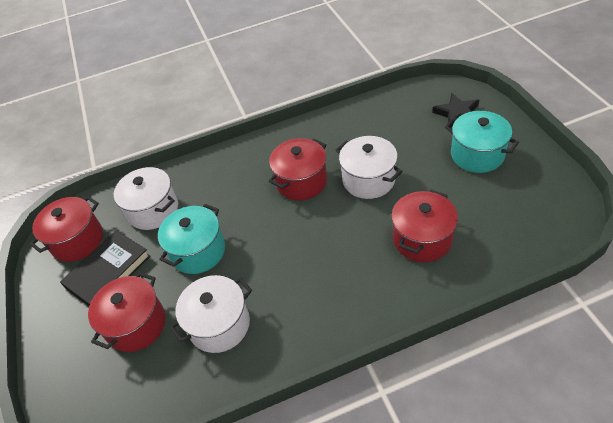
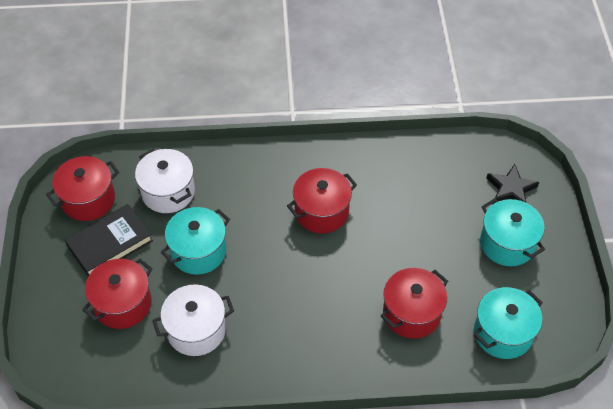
camera: 10 degrees right, 5 degrees up
(368, 180) = (388, 233): white pot -> none
(514, 228) = (503, 333): none -> turquoise pot

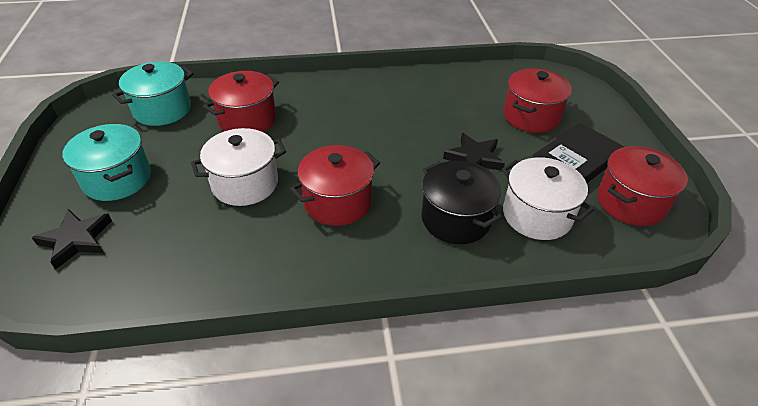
camera: 175 degrees right, 10 degrees down
(196, 330) = (453, 102): white pot -> white pot (245, 184)
(198, 251) = (474, 158): turquoise pot -> black star
(231, 192) = (456, 219): none -> black pot

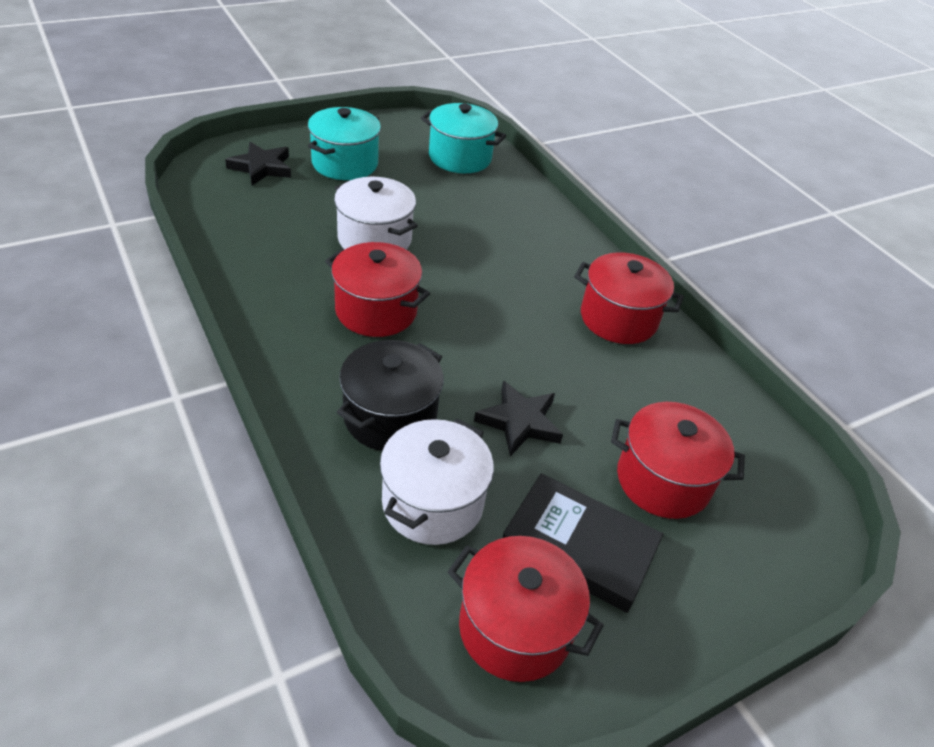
camera: 65 degrees right, 0 degrees up
(247, 120) = (478, 214): red pot -> red pot (618, 319)

